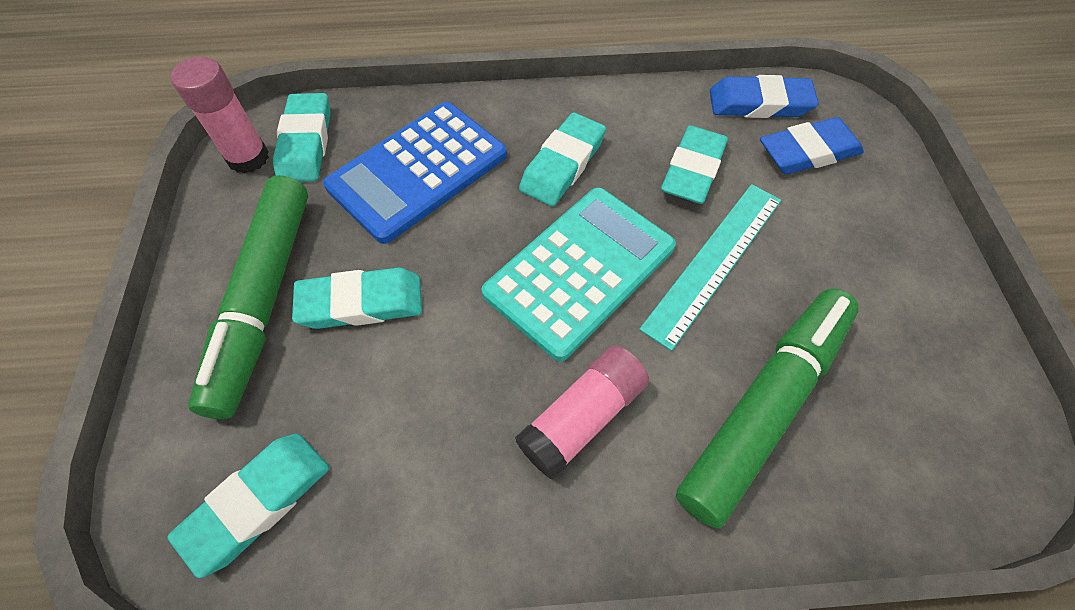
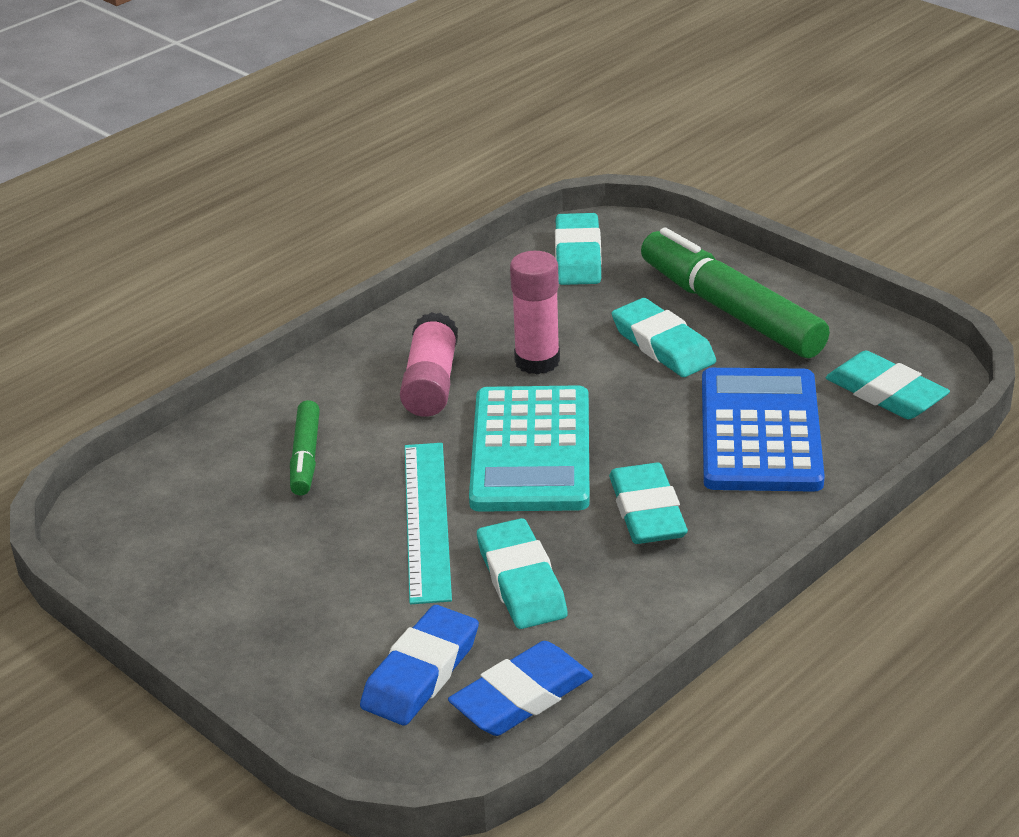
camera: 140 degrees right, 25 degrees down
(248, 158) = (907, 359): pink glue stick -> pink glue stick (537, 361)
(361, 303) = (663, 345): turquoise eraser -> turquoise eraser turned 75 degrees counterclockwise
(765, 407) = (305, 457): green marker -> green marker, size x0.51

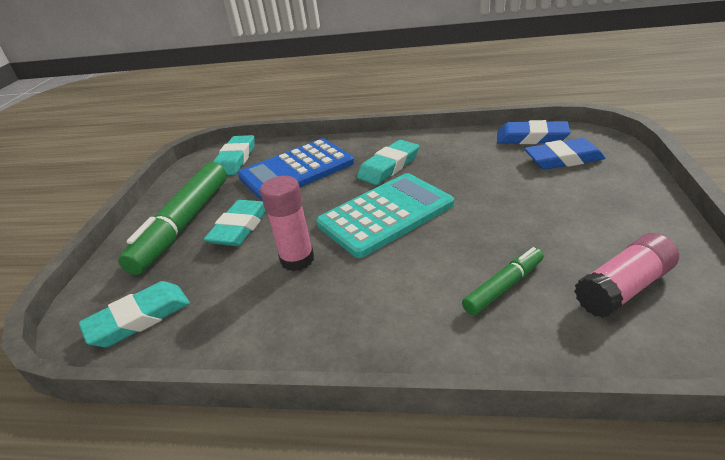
camera: 125 degrees left, 0 degrees up
(427, 520) = (481, 211): turquoise ruler -> none
(430, 383) = (365, 287): pink glue stick -> pink glue stick (623, 288)
(521, 581) = (477, 168): turquoise eraser -> none

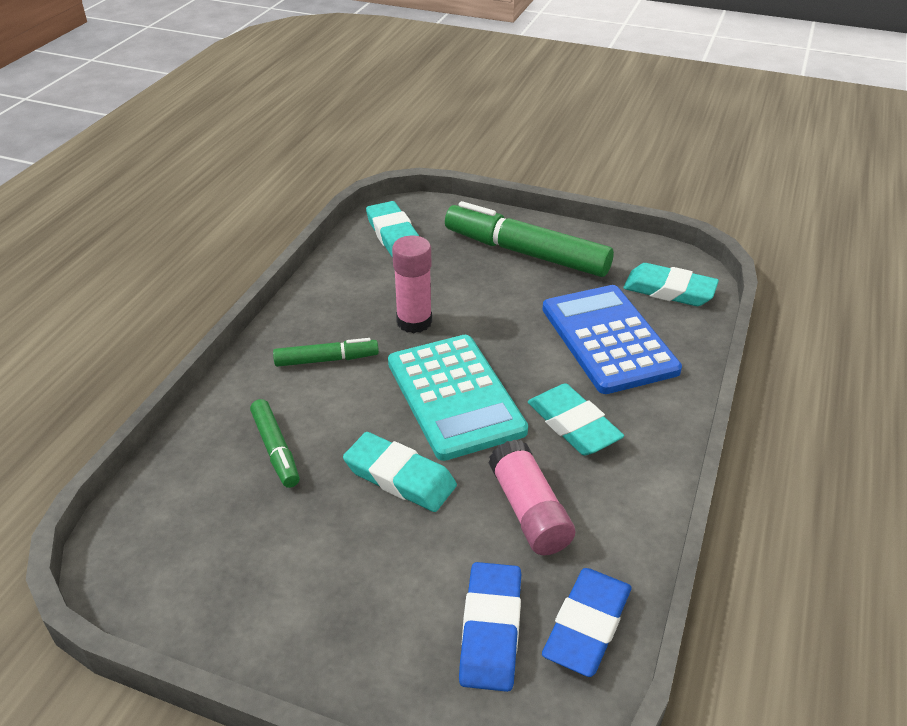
camera: 100 degrees right, 5 degrees up
(240, 227) = (497, 289): turquoise eraser -> turquoise eraser (400, 477)
(371, 297) = (326, 360): none -> green marker
(623, 288) = (208, 537): pink glue stick -> pink glue stick (529, 511)

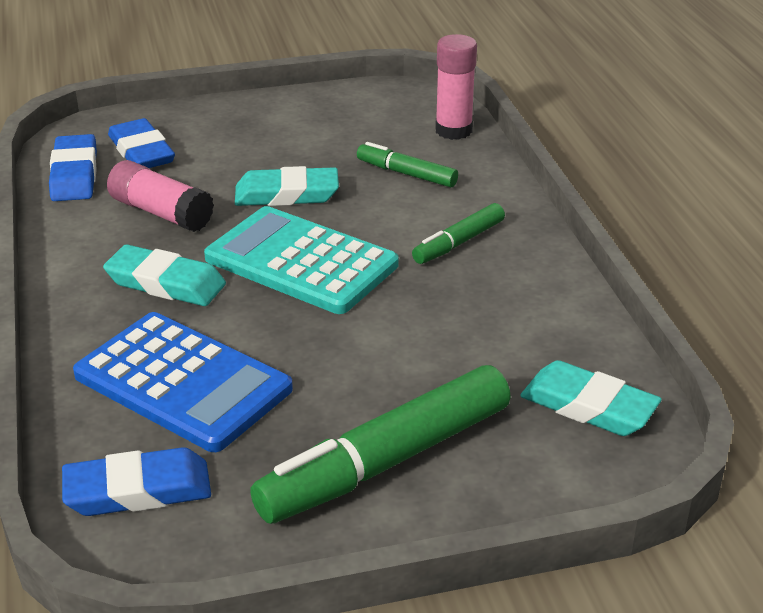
camera: 145 degrees right, 5 degrees down
(414, 322) = (421, 310): pink glue stick -> pink glue stick (453, 130)
(526, 253) = (385, 461): green marker -> green marker turned 150 degrees clockwise
(669, 290) = (138, 490): turquoise eraser -> blue eraser

